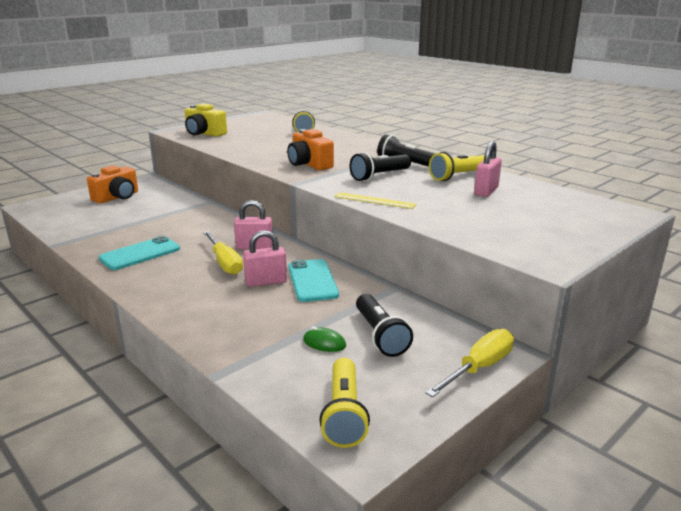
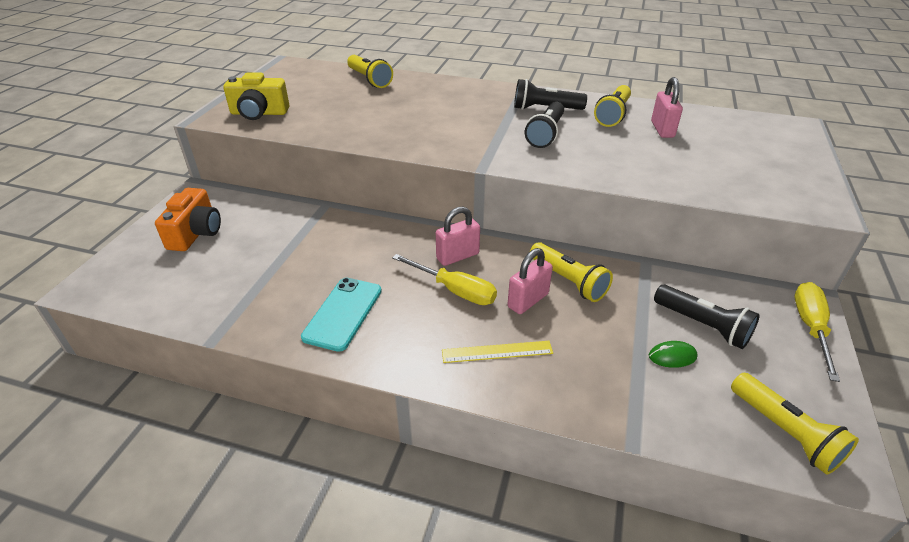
camera: 30 degrees left, 15 degrees up
(309, 164) = (453, 135): orange camera -> none
(312, 281) = (568, 281): turquoise phone -> yellow flashlight
(374, 200) = (589, 172): yellow ruler -> yellow ruler (497, 352)

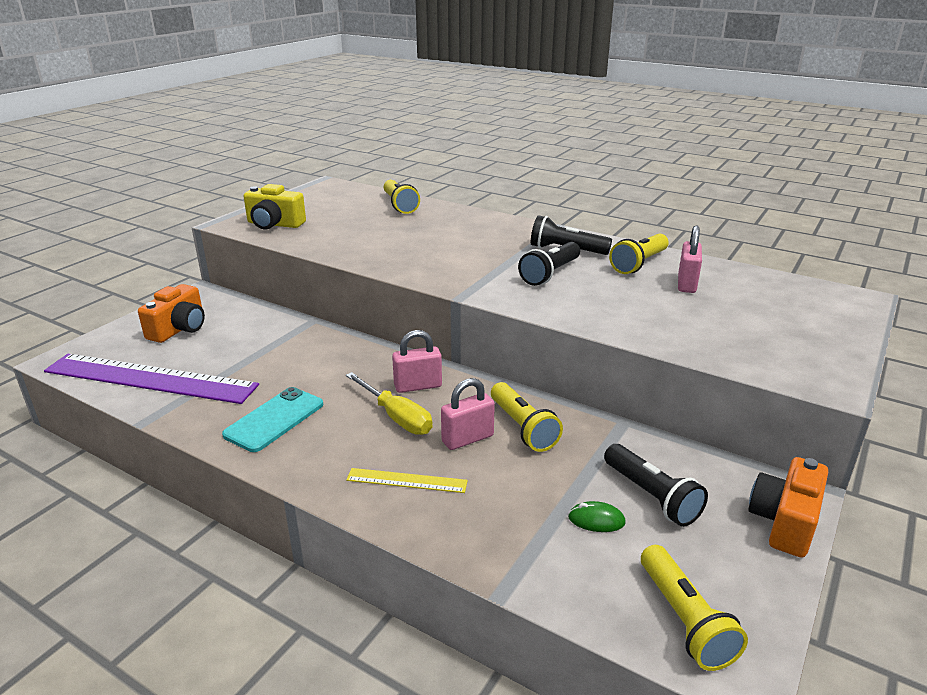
camera: 15 degrees right, 10 degrees down
(194, 291) = (150, 378): none -> purple ruler
(810, 327) = (784, 522): yellow screwdriver -> orange camera

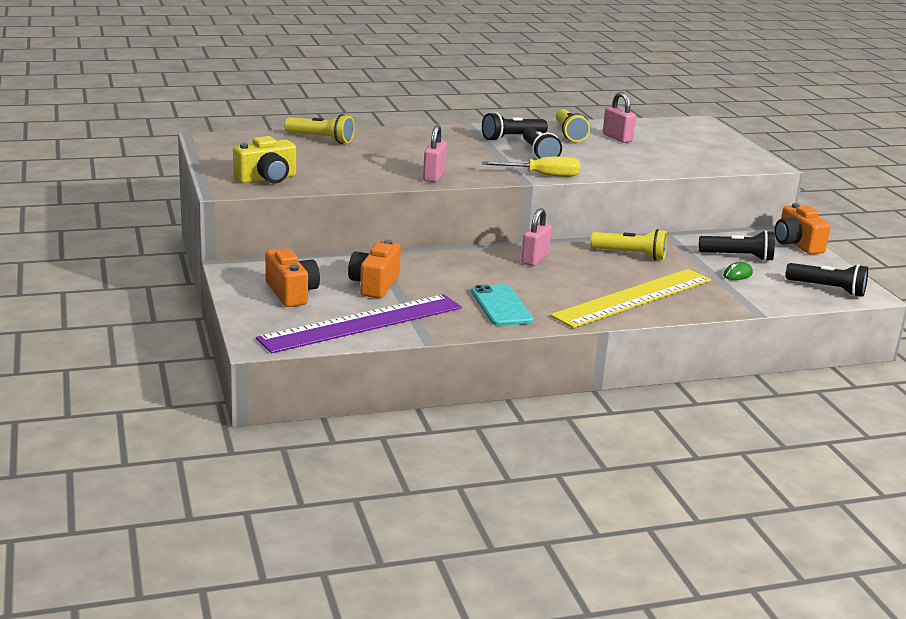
camera: 50 degrees left, 5 degrees down
(242, 348) = (374, 284): none -> orange camera
(396, 417) = (561, 277): yellow screwdriver -> yellow screwdriver (542, 175)
(406, 480) = (633, 298): yellow ruler -> yellow ruler, size x2.27
(467, 439) = (618, 270): pink padlock -> pink padlock (434, 176)
(684, 620) = (827, 289): yellow flashlight -> black flashlight

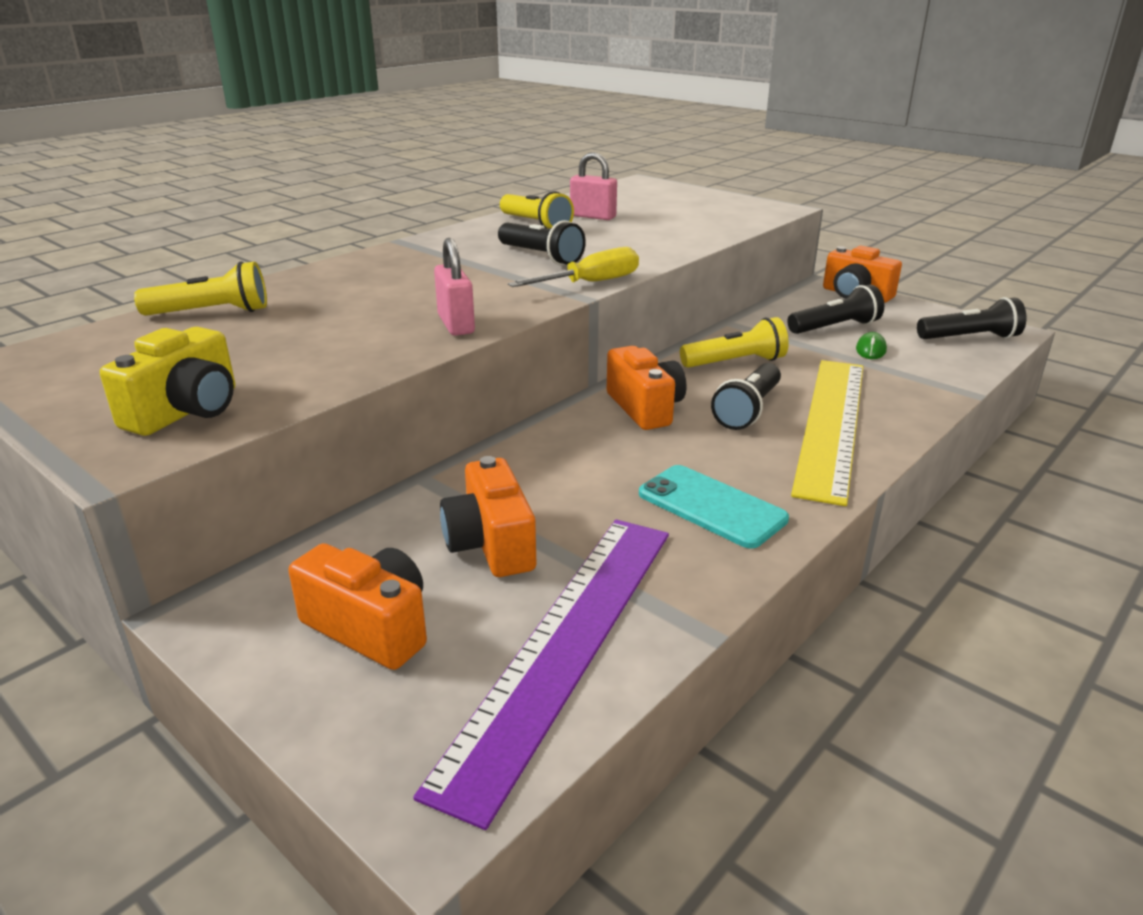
camera: 30 degrees left, 5 degrees up
(512, 138) = (478, 244): black flashlight -> black flashlight (747, 410)
(535, 259) = (645, 408): pink padlock -> orange camera

